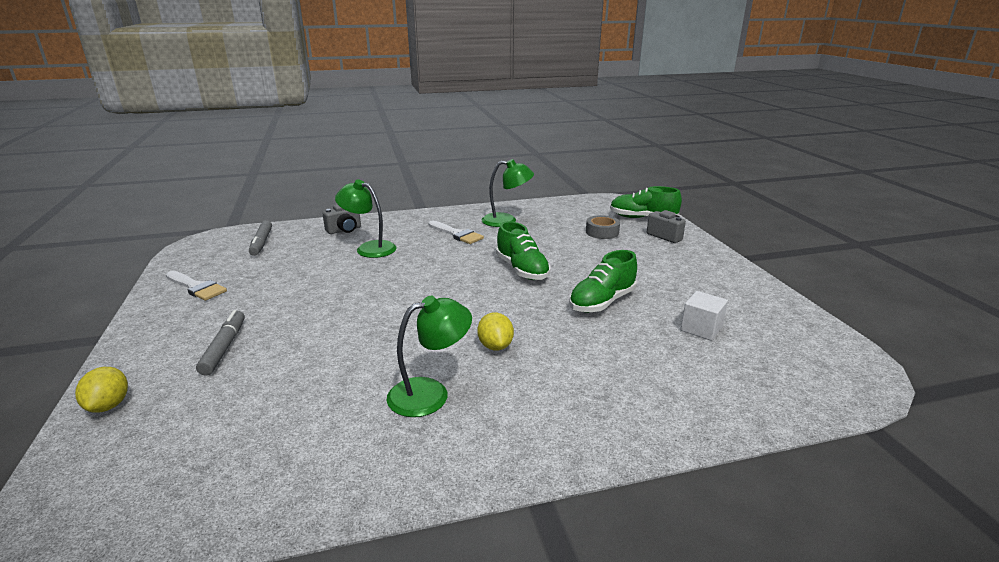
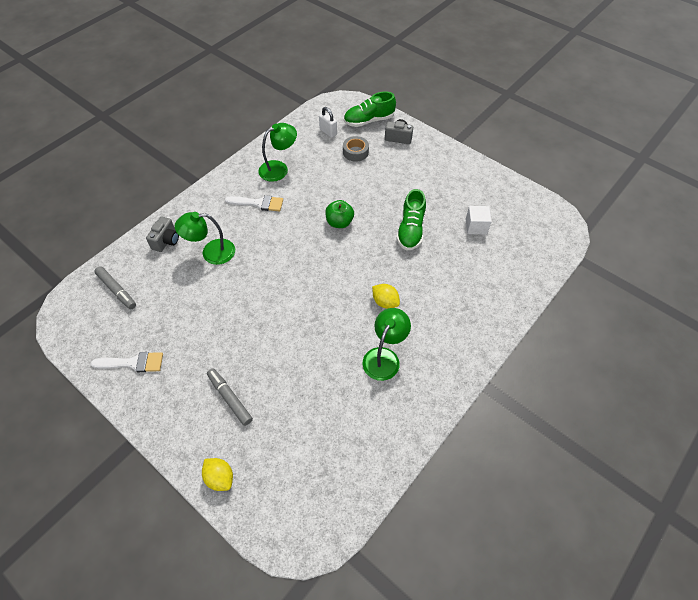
camera: 35 degrees left, 30 degrees up
(522, 270) = (339, 222): green shoe -> green apple
(587, 214) = (328, 132): none -> white padlock

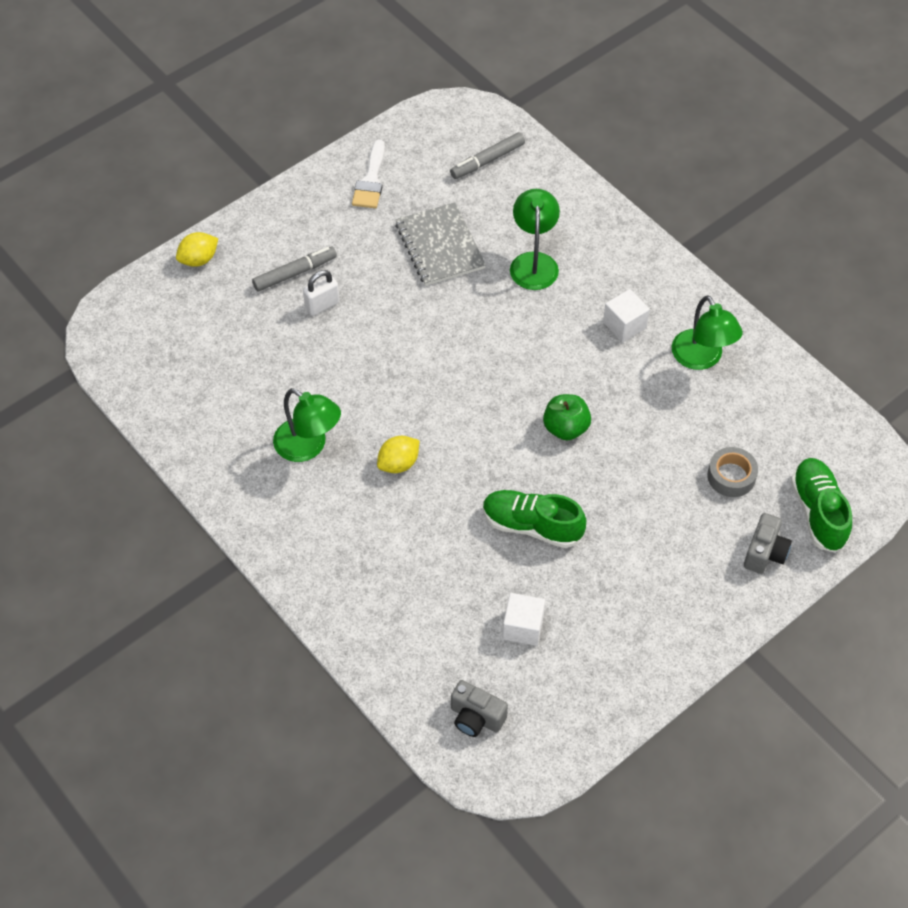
camera: 100 degrees right, 0 degrees up
(166, 241) = (565, 211): grey camera -> grey camera (476, 717)
(199, 307) = (440, 246): none -> grey notebook
(258, 203) = (624, 325): white brush -> white cube
(328, 132) = (790, 441): white padlock -> white padlock (322, 305)

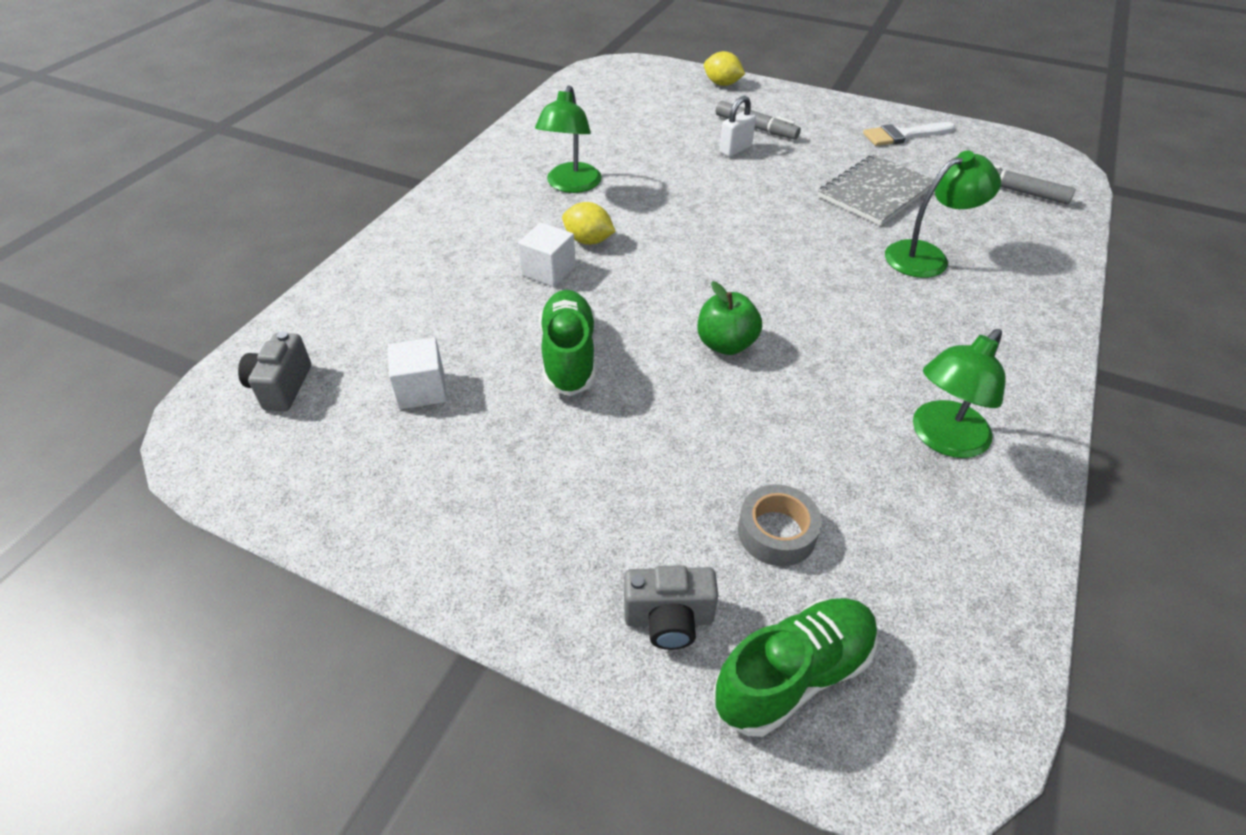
camera: 65 degrees right, 10 degrees down
(322, 305) = (735, 149): white padlock -> white padlock turned 75 degrees counterclockwise
(624, 325) = (919, 350): white cube -> white cube (548, 271)

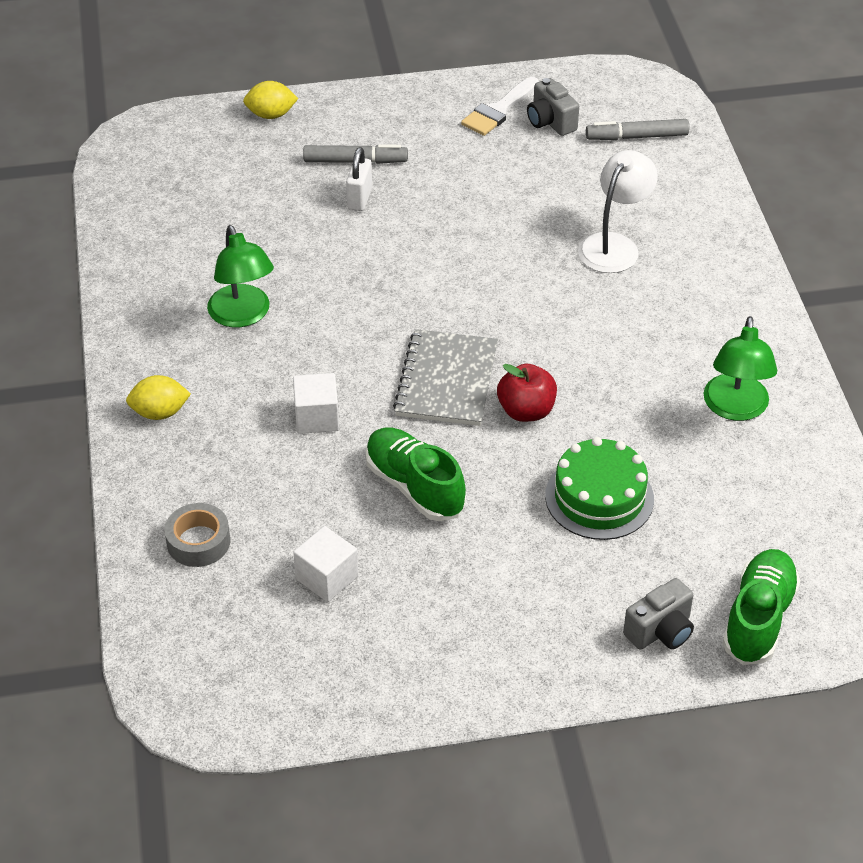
camera: 35 degrees left, 0 degrees up
(281, 387) = (207, 640): grey camera -> grey camera (550, 122)
(588, 240) = (321, 369): yellow lemon -> yellow lemon (160, 412)
(726, 344) = (526, 411): green apple -> red apple
(726, 450) = (599, 497): none -> green cake
(776, 532) = (680, 537): grey tape -> grey tape (198, 542)
(875, 192) = (524, 193): grey notebook -> grey notebook (446, 380)
(927, 256) = (614, 245): green lamp -> white lamp

